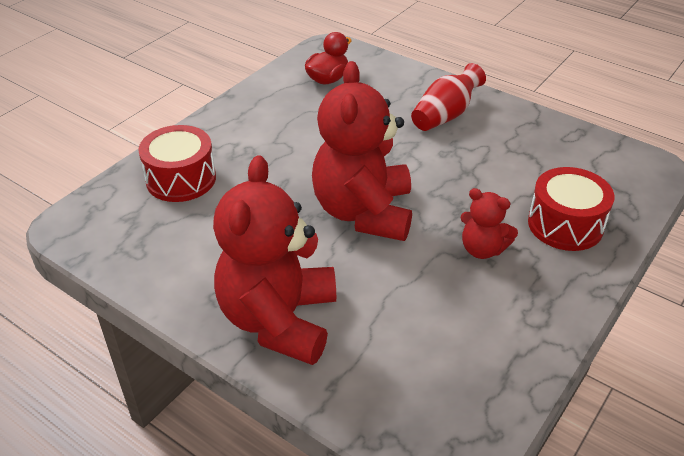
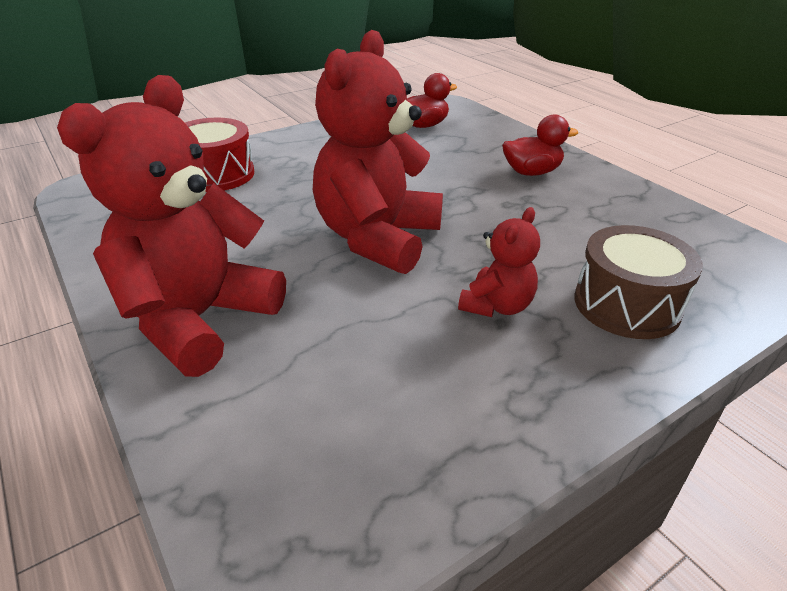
camera: 20 degrees right, 5 degrees down
(445, 115) = (531, 172): red vase -> red duck
(482, 249) = (497, 306): red teddy bear -> red teddy bear turned 105 degrees counterclockwise
(565, 224) = (626, 304): red drum -> brown drum

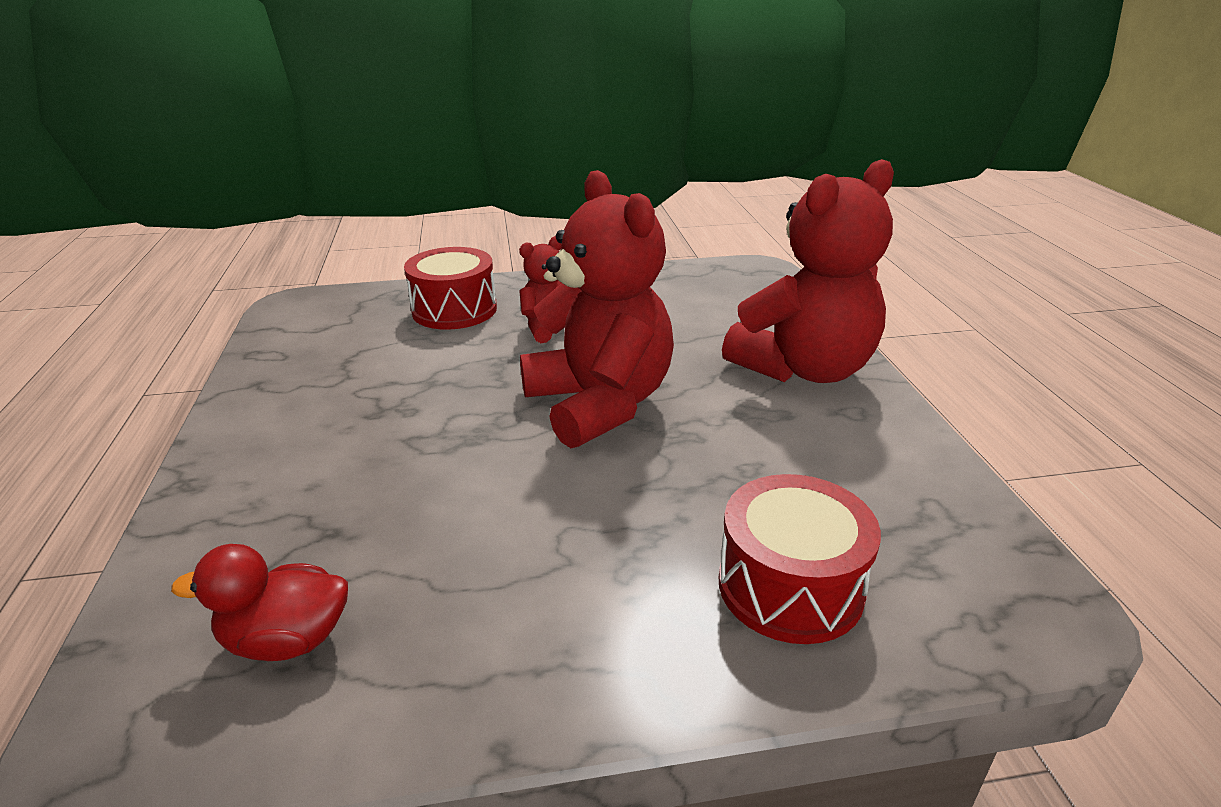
camera: 155 degrees left, 5 degrees down
(377, 238) = (600, 404): red teddy bear -> red teddy bear turned 75 degrees counterclockwise
(531, 172) = (304, 449): red duck -> none
(626, 304) = (454, 310): brown drum -> red drum

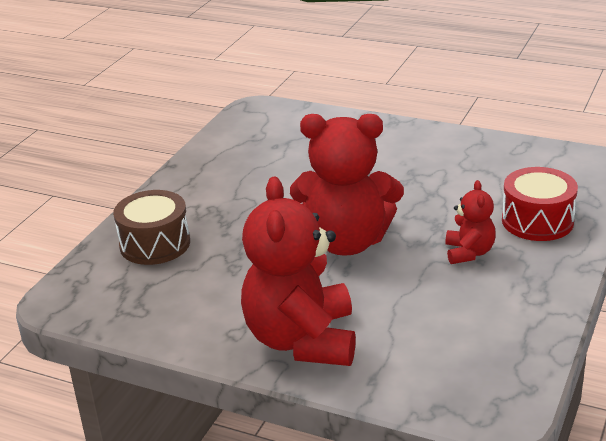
camera: 125 degrees right, 0 degrees up
(287, 640) = (265, 136): red duck -> none
(790, 586) = (155, 244): red drum -> brown drum

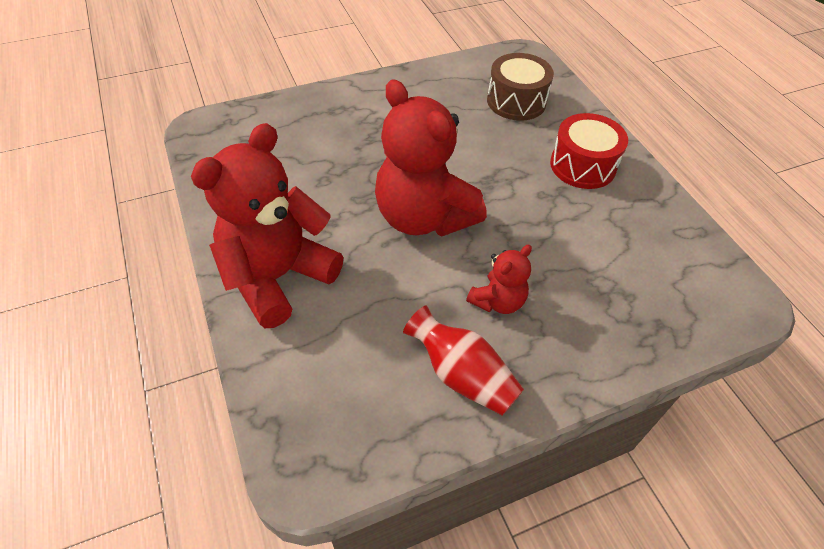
camera: 40 degrees right, 20 degrees up
(155, 244) = (307, 124): brown drum -> brown drum (516, 101)
(509, 301) = (462, 375): none -> red vase
(537, 221) = (599, 317): red drum -> red drum (582, 165)

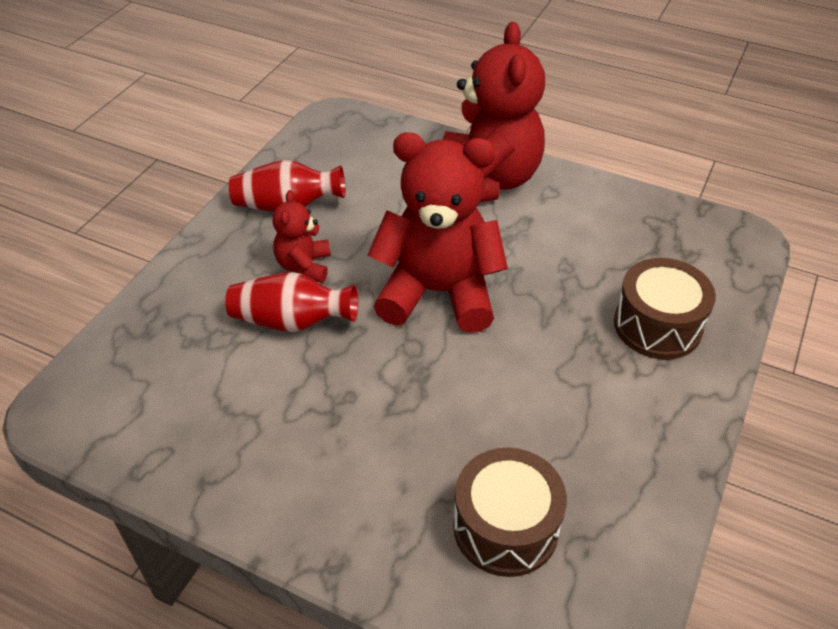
camera: 140 degrees right, 5 degrees down
(327, 122) = (657, 325): none -> brown drum
(542, 262) = (292, 321): none -> red vase
(582, 165) = (333, 472): red drum -> none

